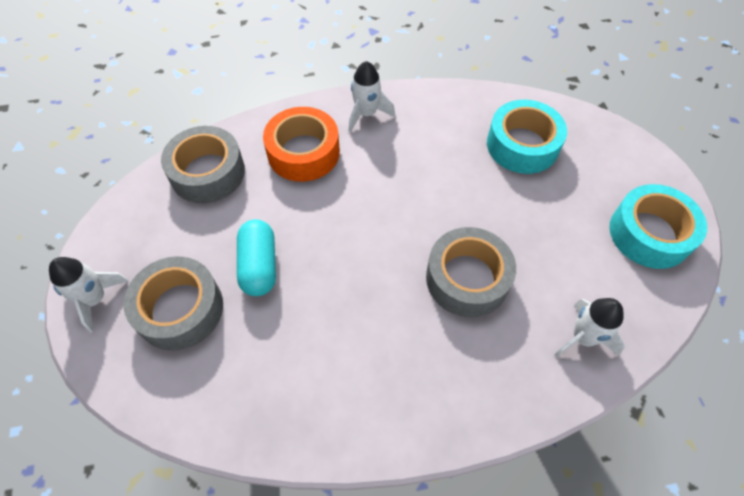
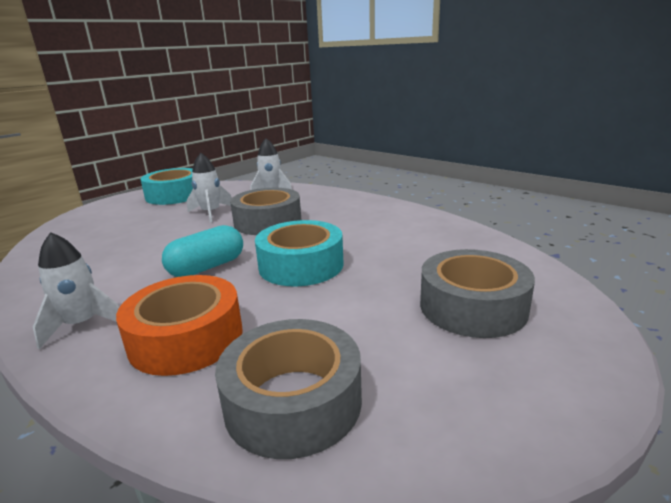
camera: 125 degrees left, 35 degrees down
(95, 299) = (570, 366): white rocket -> white rocket (211, 213)
(259, 266) = (368, 291): turquoise capsule -> turquoise capsule (207, 267)
(522, 145) = (103, 240): turquoise tape -> turquoise tape (301, 265)

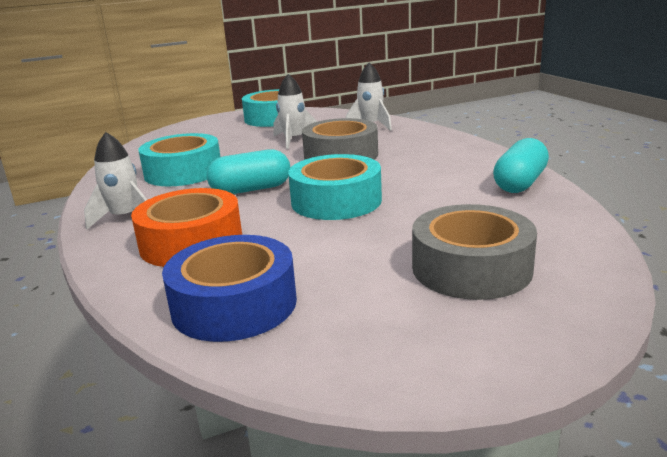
camera: 25 degrees right, 0 degrees up
(117, 260) = (183, 172): none -> turquoise tape
(293, 401) = (234, 304): grey tape -> blue tape
(435, 225) = (520, 183): none -> turquoise capsule

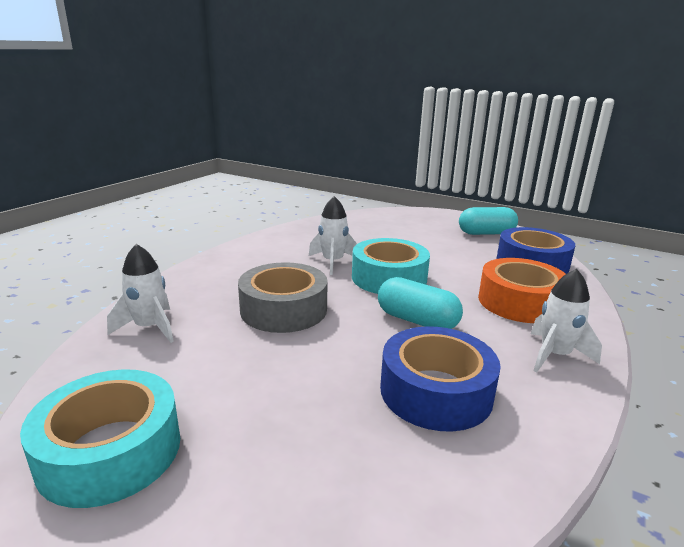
camera: 130 degrees left, 0 degrees up
(183, 172) = (436, 391): turquoise tape -> blue tape
(294, 140) = (245, 363): white rocket -> white rocket (332, 262)
(471, 268) = (415, 229): grey tape -> none
(520, 183) = (290, 235): turquoise capsule -> turquoise capsule (486, 233)

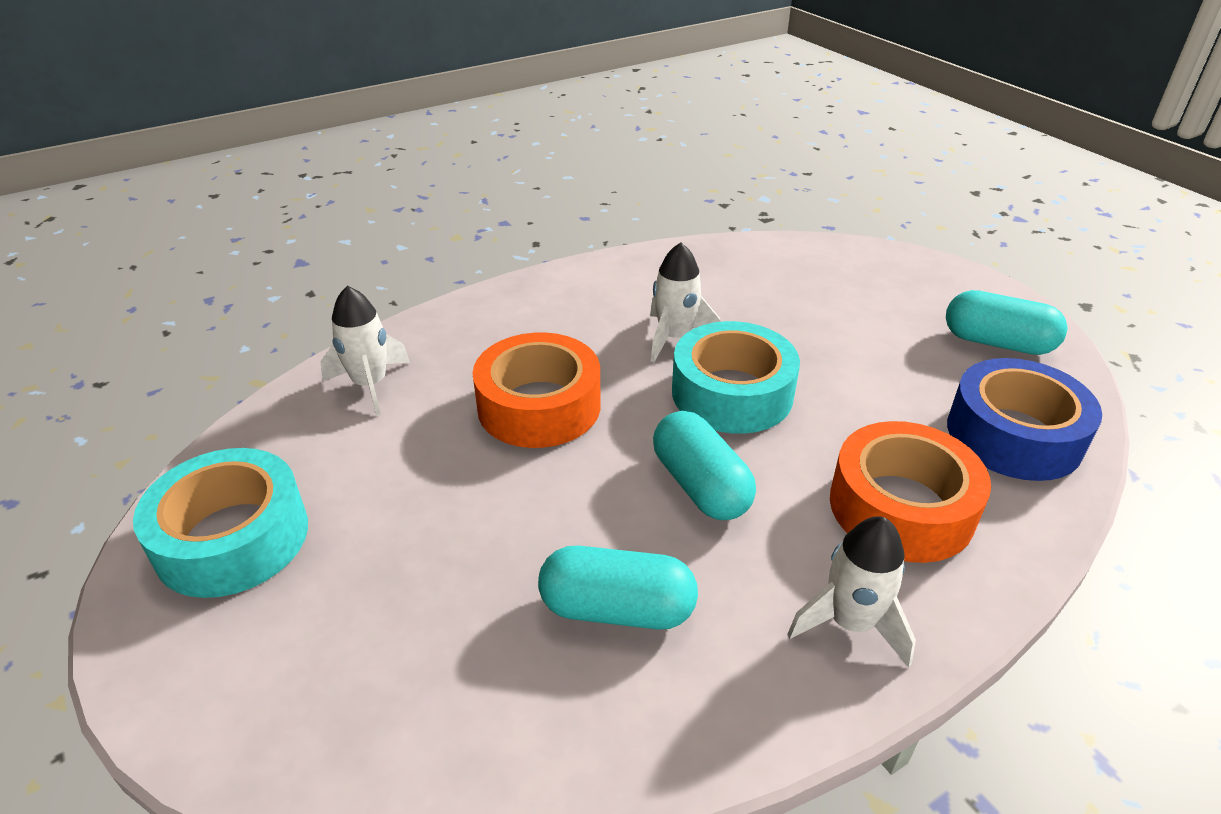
camera: 30 degrees right, 15 degrees up
(284, 309) = (539, 406): grey tape -> orange tape
(436, 391) = (617, 609): blue tape -> turquoise capsule

